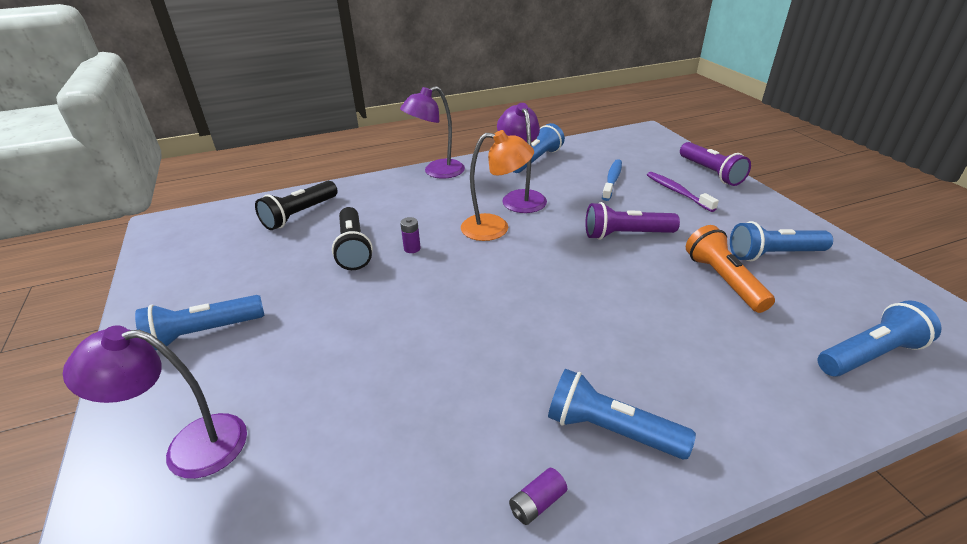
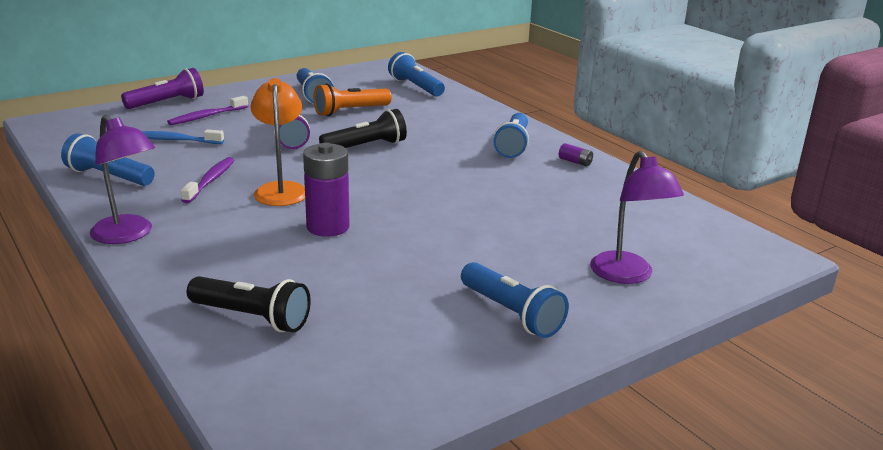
camera: 105 degrees left, 10 degrees down
(353, 248) = (333, 260): black flashlight -> black flashlight (366, 147)
(412, 248) = (328, 227): purple battery -> purple battery, size x2.23
(521, 197) = (210, 180): purple lamp -> purple toothbrush

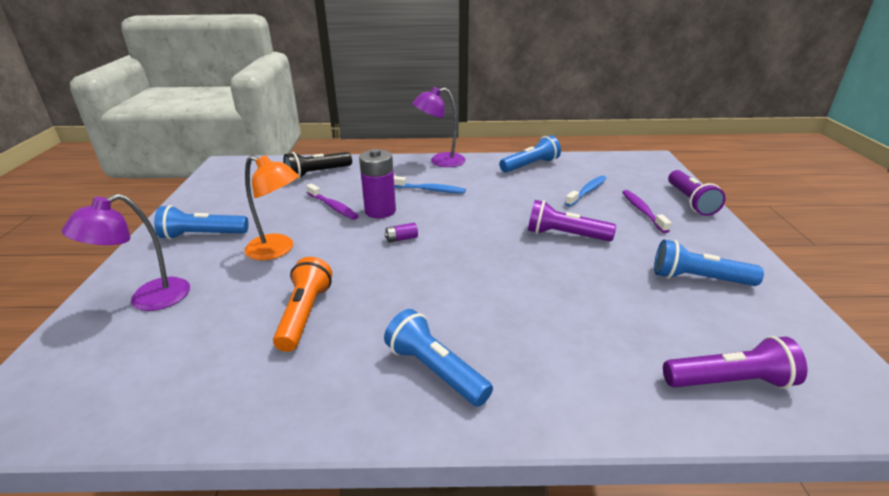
camera: 125 degrees right, 5 degrees up
(210, 180) = (495, 191): purple toothbrush -> purple toothbrush (333, 207)
(240, 216) = (430, 190): none -> blue toothbrush
(281, 189) = (456, 209): orange lamp -> orange lamp (278, 250)
(350, 111) = (628, 288): orange flashlight -> orange flashlight (304, 314)
(366, 147) = (512, 266): black flashlight -> none
(415, 87) = (730, 381): blue flashlight -> purple flashlight
(575, 162) = (340, 401): purple battery -> purple battery (401, 239)
(627, 275) = (148, 299): purple lamp -> purple lamp turned 60 degrees counterclockwise

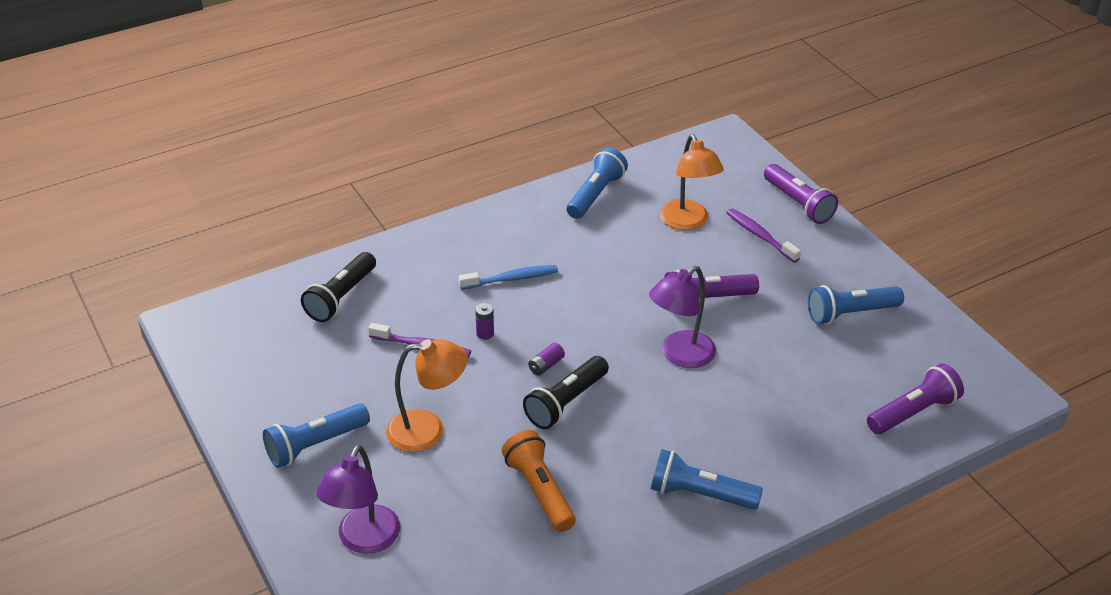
camera: 30 degrees left, 10 degrees up
(380, 211) = (485, 333): purple battery -> purple battery, size x0.45
(391, 264) = (566, 402): none -> black flashlight
(440, 161) = (479, 221): purple lamp -> purple lamp (680, 355)
(587, 191) = (687, 222): blue toothbrush -> orange lamp

